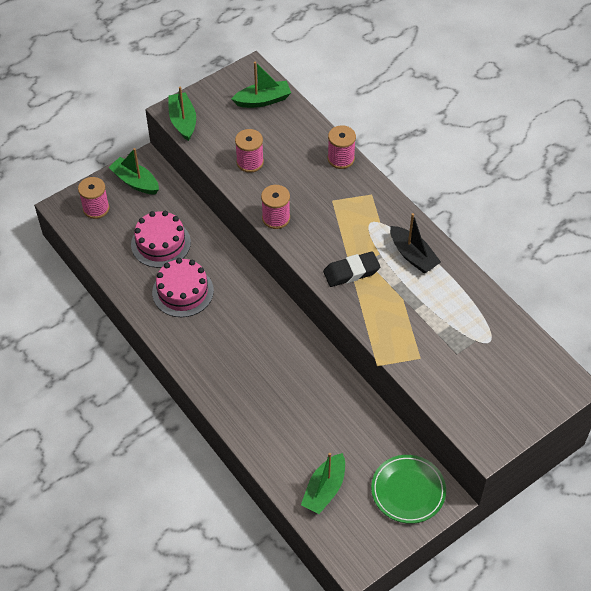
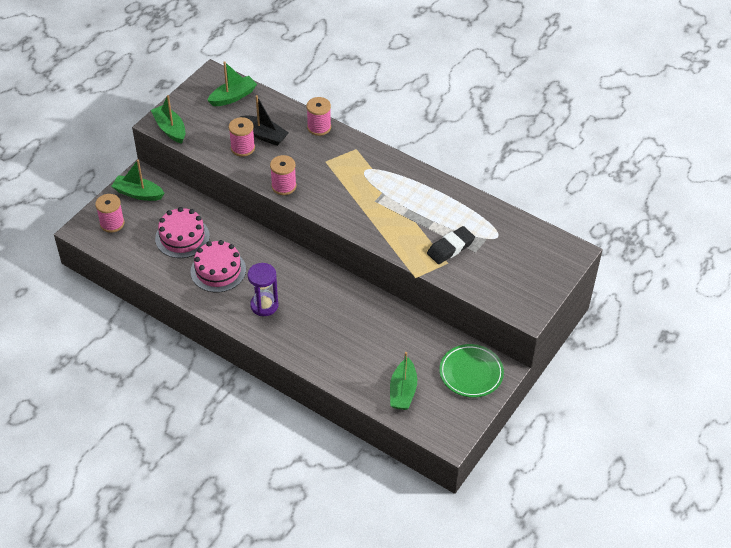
camera: 20 degrees left, 5 degrees down
(215, 345) = (264, 305): none -> purple hourglass
(351, 272) = (364, 212): black eraser -> black eraser (450, 248)
(413, 256) = (410, 187): black boat -> black boat (264, 135)

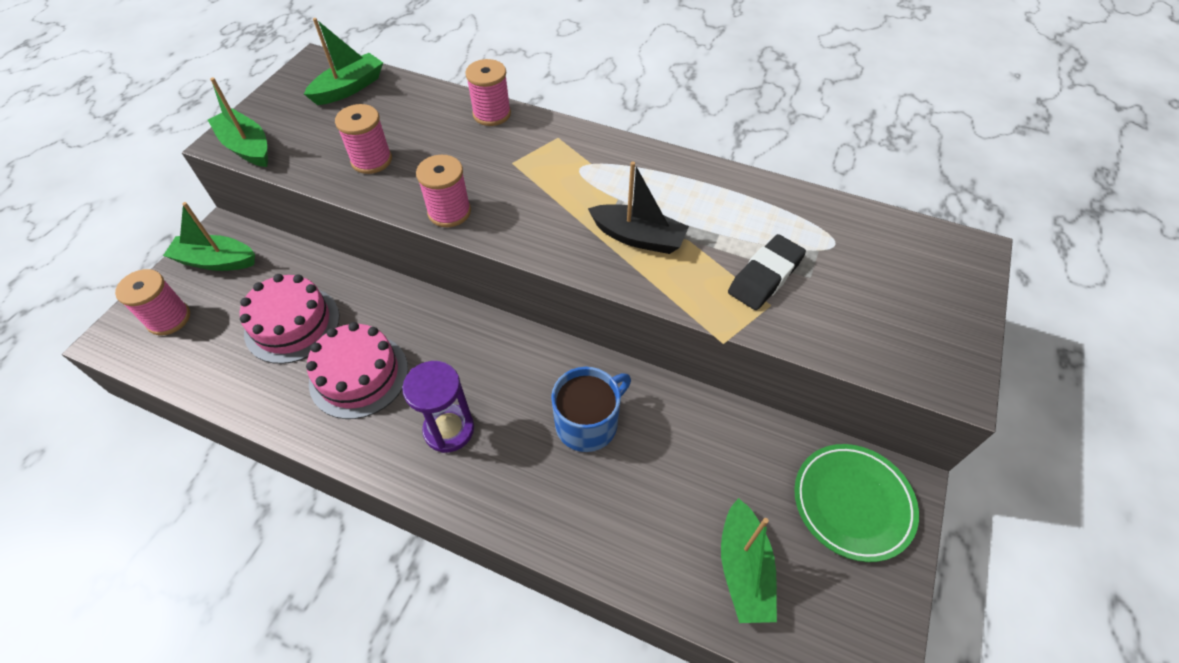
camera: 10 degrees left, 5 degrees up
(264, 135) = (405, 136): black boat -> black boat (638, 237)
(341, 314) = (588, 423): none -> blue mug

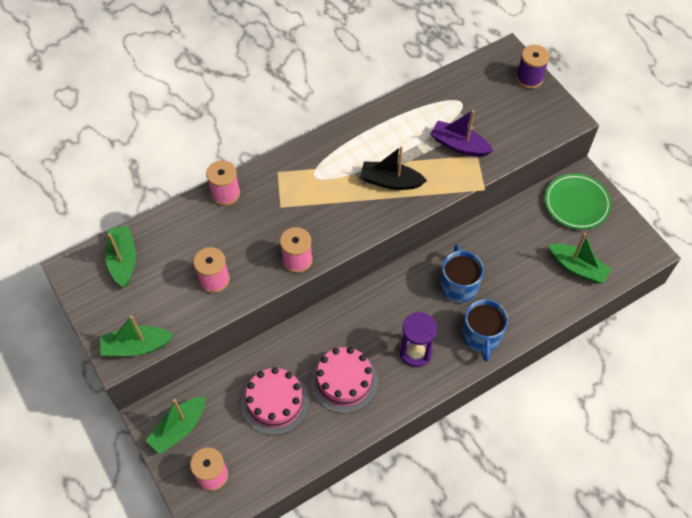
camera: 55 degrees left, 5 degrees up
(527, 497) = (481, 336): none -> blue mug
(638, 237) = (390, 181): black boat -> black boat turned 135 degrees counterclockwise
(765, 276) = (459, 145): black eraser -> purple boat
(963, 296) = (529, 78): none -> purple spool

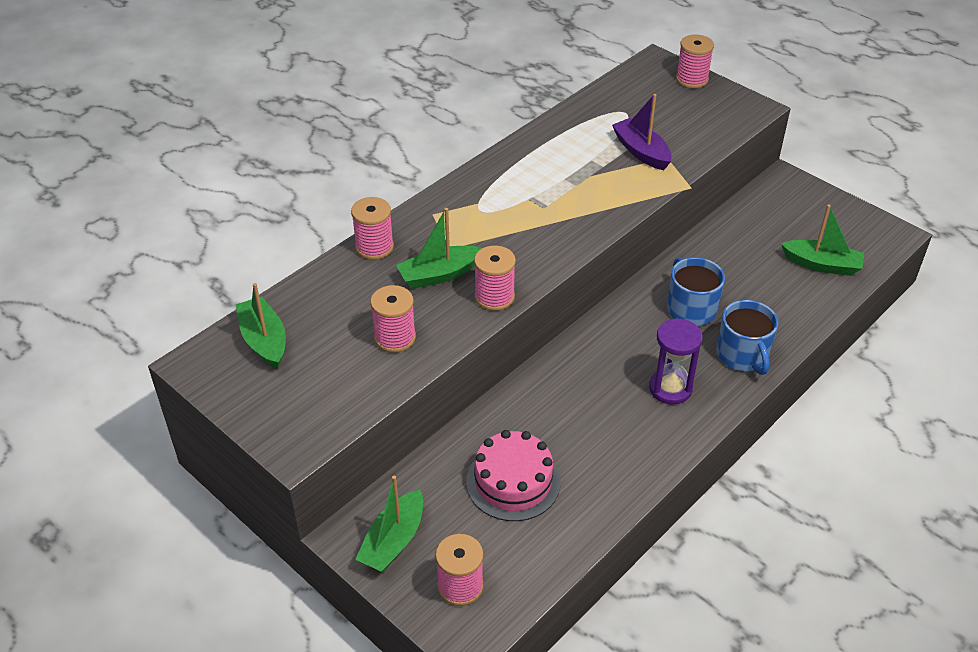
camera: 15 degrees left, 15 degrees down
(136, 346) = (317, 431): green boat -> green boat (439, 275)
(344, 381) = (594, 439): pink cake -> none
(390, 181) = (576, 199): black boat -> none
(459, 145) = (641, 152): purple boat -> purple boat turned 45 degrees clockwise
(529, 78) = (692, 79): purple spool -> pink spool
(576, 203) = (790, 204): green plate -> none

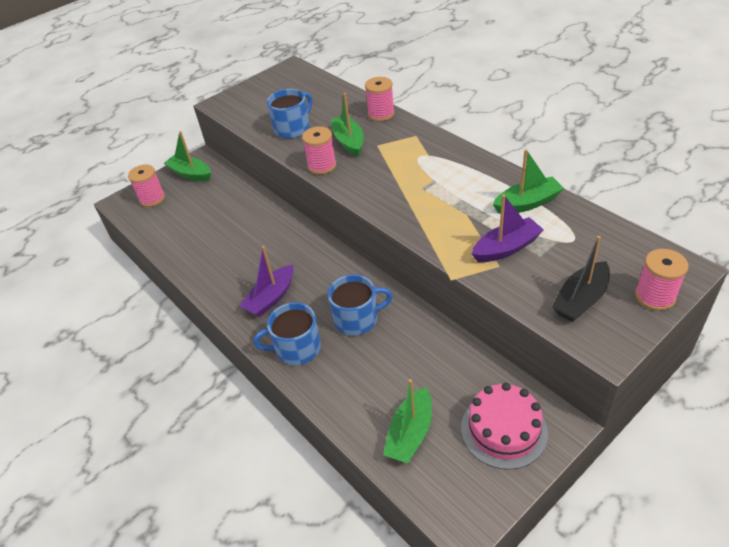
camera: 100 degrees right, 0 degrees up
(264, 340) = (302, 85): green boat -> green boat (527, 203)
(395, 337) = (293, 128): pink spool -> blue mug
(513, 482) = (214, 217): pink cake -> pink cake (503, 430)
(670, 388) = (271, 298): purple hourglass -> purple boat
(703, 115) = (581, 300): none -> black boat

